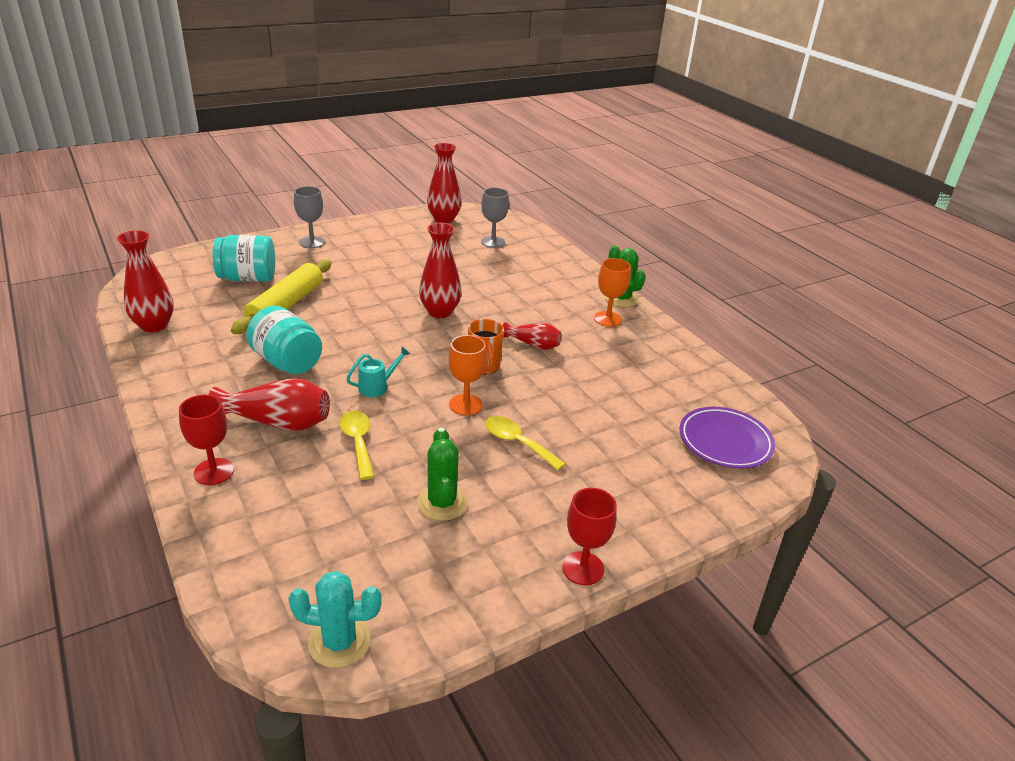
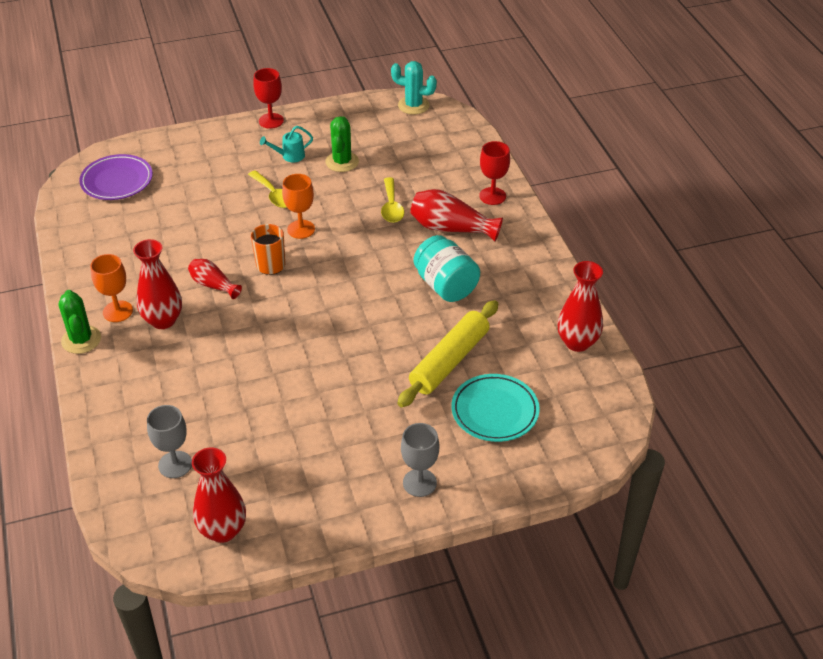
camera: 165 degrees left, 10 degrees up
(248, 278) = (495, 411): turquoise jar -> turquoise plate
(377, 387) = (370, 252): turquoise watering can -> turquoise watering can (290, 156)
(440, 312) = (289, 337): red vase -> red vase (163, 320)

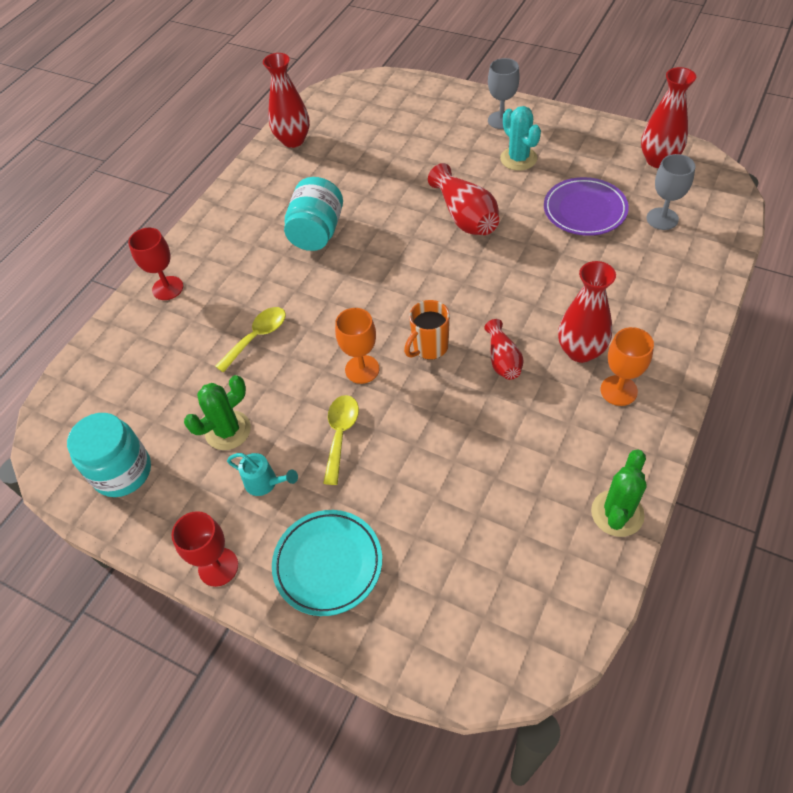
camera: 130 degrees left, 10 degrees up
(81, 340) = (676, 380): green cactus -> green cactus (617, 513)
(117, 181) = (489, 603): purple plate -> purple plate (584, 210)
(373, 119) = (122, 472): none -> turquoise jar
(413, 105) = (61, 460): turquoise cactus -> turquoise cactus (518, 159)
(449, 361) = (390, 177): yellow rolling pin -> none
(451, 228) = (243, 279): red vase -> red vase (465, 216)
(495, 411) = (403, 132): turquoise plate -> turquoise plate (328, 564)

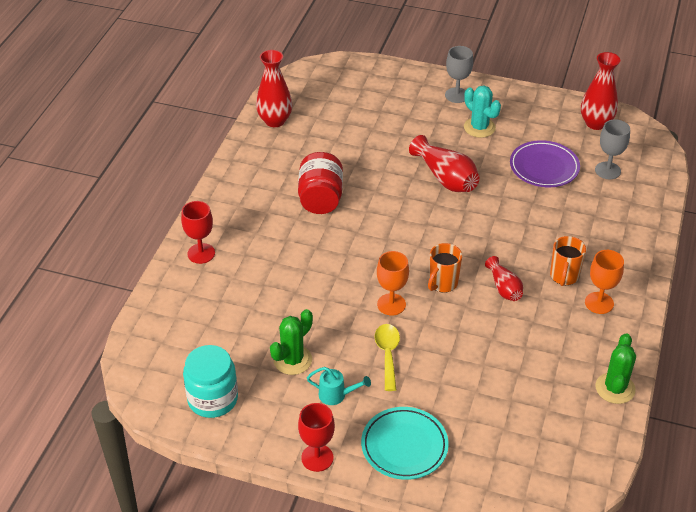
camera: 15 degrees left, 10 degrees down
(257, 337) = (294, 287): yellow spoon -> none
(317, 232) = (320, 199): turquoise jar -> red jar
(580, 351) = (564, 276): red vase -> orange mug

